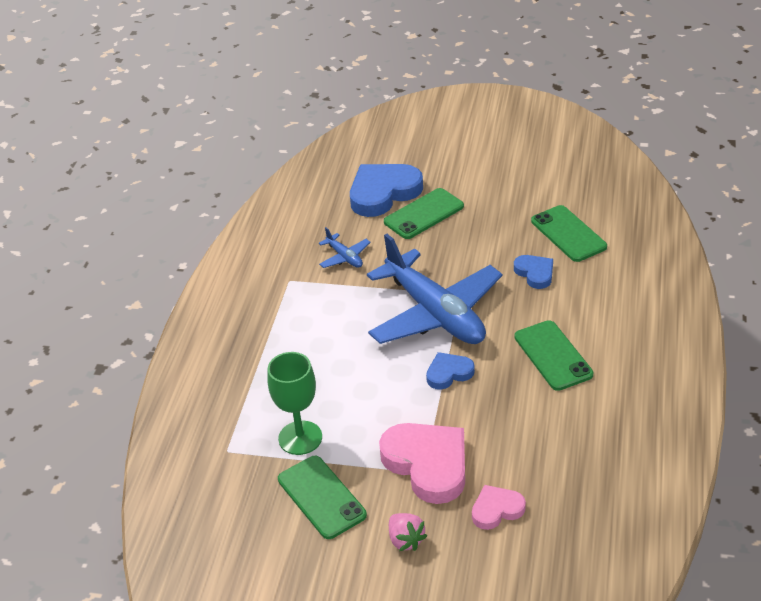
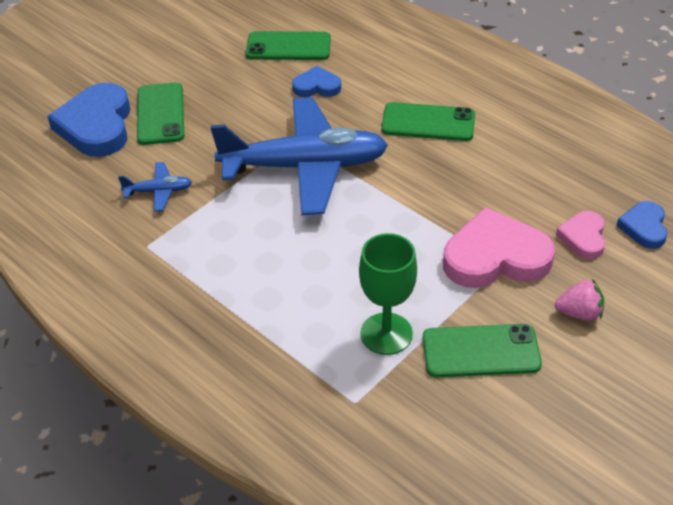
camera: 60 degrees left, 5 degrees up
(449, 373) = (391, 192): blue heart -> blue heart (644, 227)

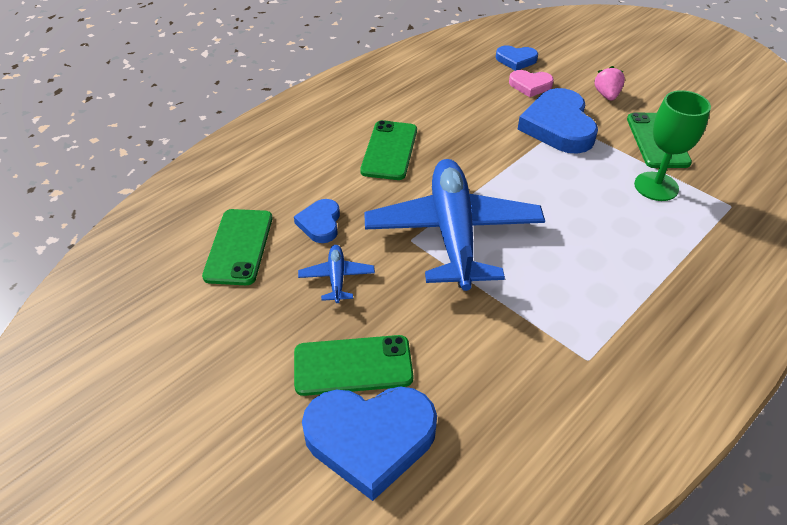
camera: 90 degrees left, 0 degrees up
(158, 191) = (498, 355): blue plane -> blue plane (337, 278)
(495, 257) = (558, 126): pink heart -> blue heart

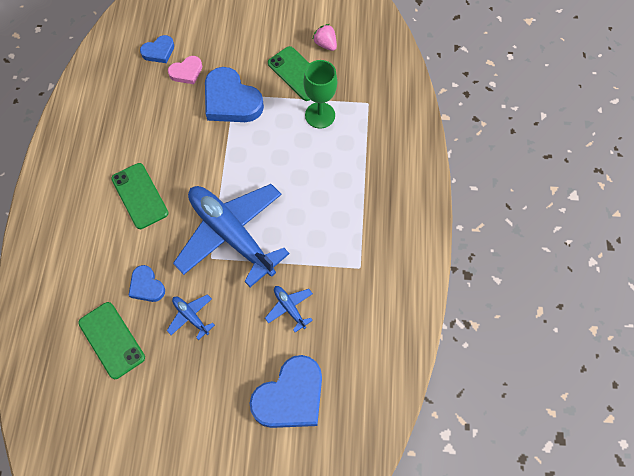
camera: 40 degrees left, 20 degrees up
(353, 366) = (247, 364): green phone -> none
(456, 343) = (289, 308): none -> blue plane
(606, 95) = (242, 50): pink strawberry -> pink strawberry (325, 44)

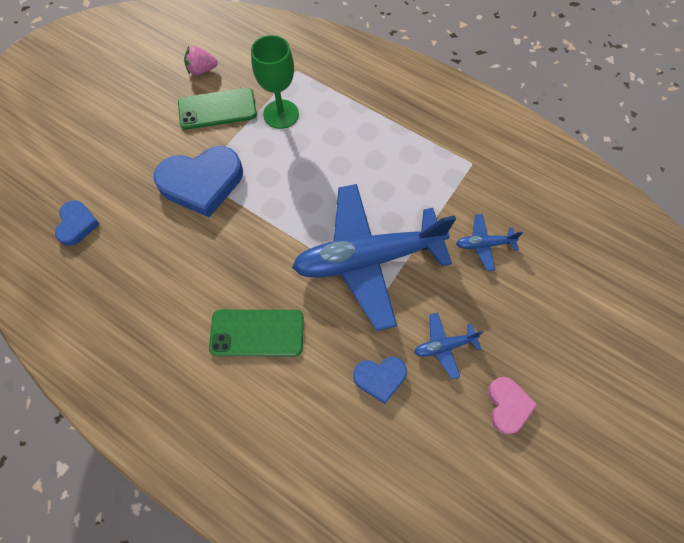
camera: 60 degrees left, 0 degrees up
(111, 340) = (429, 451): green phone -> none
(186, 72) = (129, 209): pink heart -> pink heart (508, 405)
(290, 396) = (582, 290): blue heart -> none

